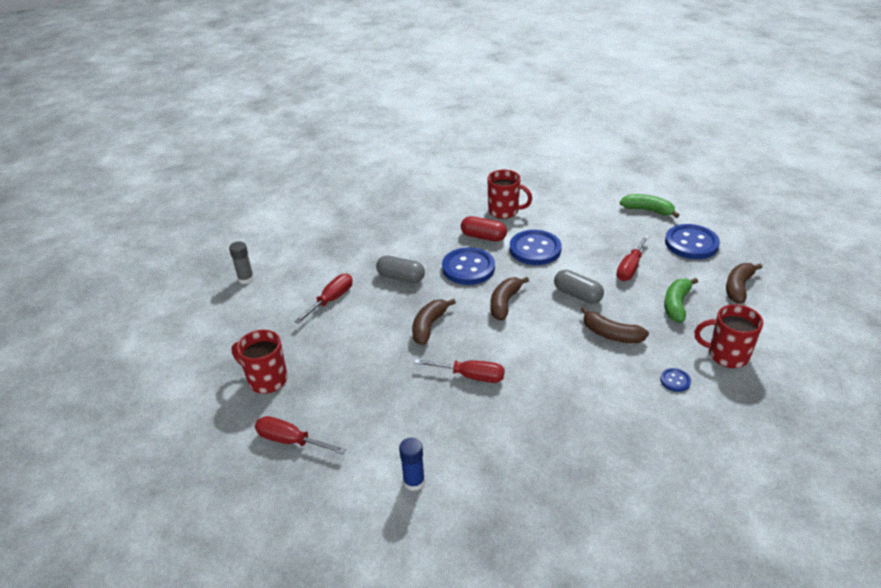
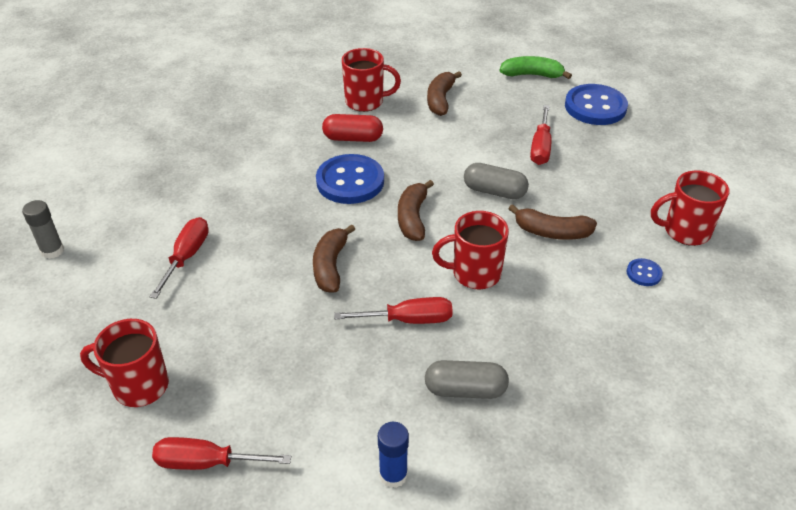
camera: 20 degrees left, 5 degrees up
(401, 277) = (268, 209): grey capsule -> grey capsule (465, 390)
(535, 249) = (422, 143): blue button -> none
(535, 353) = (474, 273): none -> red mug
(676, 305) = (608, 182): green banana -> none
(738, 288) = (665, 150): brown banana -> brown banana (440, 100)

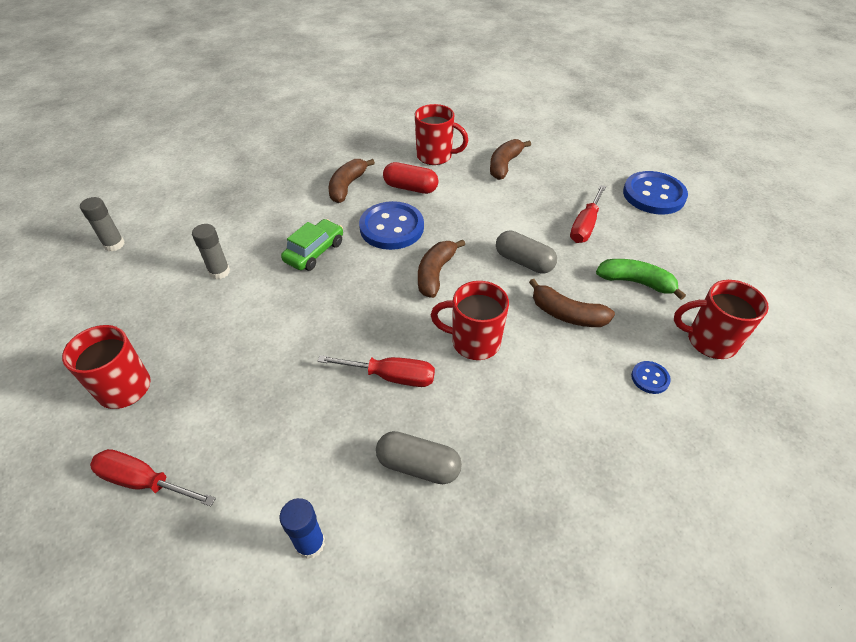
camera: 15 degrees right, 5 degrees up
(186, 257) = (219, 272): red screwdriver -> grey glue stick
(280, 219) = (314, 252): none -> green car
(330, 266) = (340, 306): brown banana -> brown banana (347, 186)
(532, 75) = (600, 155): green banana -> green banana (635, 282)

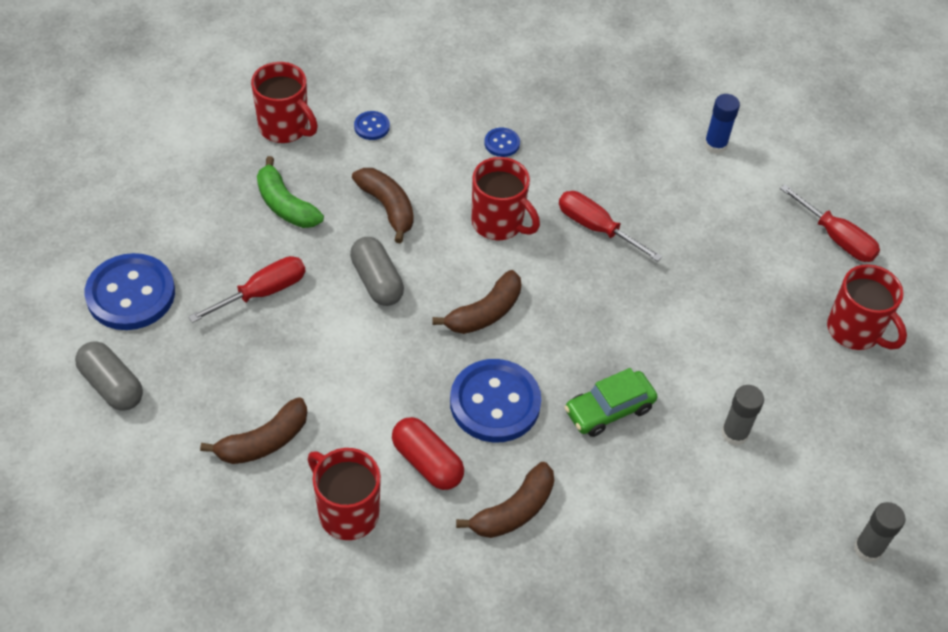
camera: 155 degrees left, 5 degrees up
(418, 465) = (611, 154): grey capsule -> grey capsule (112, 385)
(529, 421) = (502, 143): none -> blue button

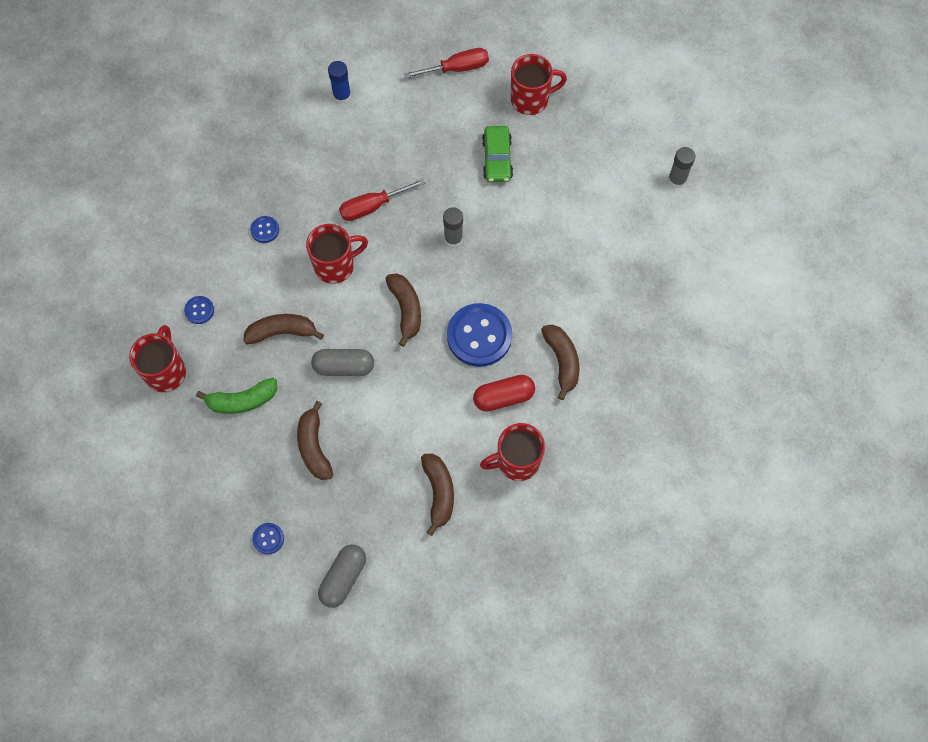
camera: 60 degrees left, 15 degrees up
(112, 385) = (343, 578): grey capsule -> grey capsule turned 45 degrees counterclockwise
(131, 294) = (268, 539): blue button -> blue button, size x0.45
(262, 292) = (314, 447): red screwdriver -> brown banana
(285, 128) = (166, 371): red mug -> red mug turned 60 degrees counterclockwise
(609, 410) = (518, 271): green car -> green car (497, 159)
(734, 433) = (569, 208): grey glue stick -> grey glue stick (453, 239)

